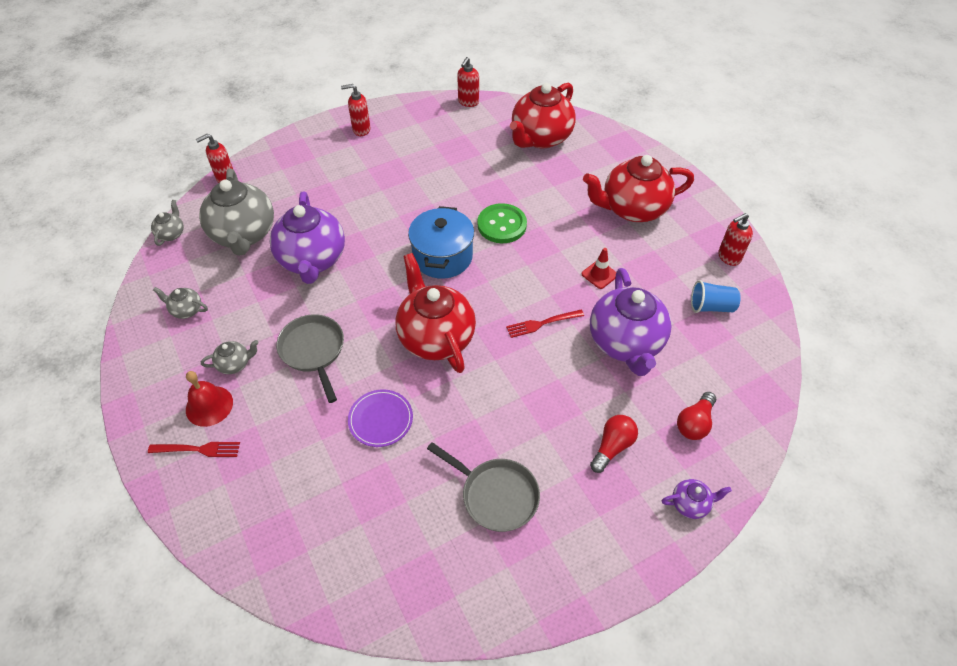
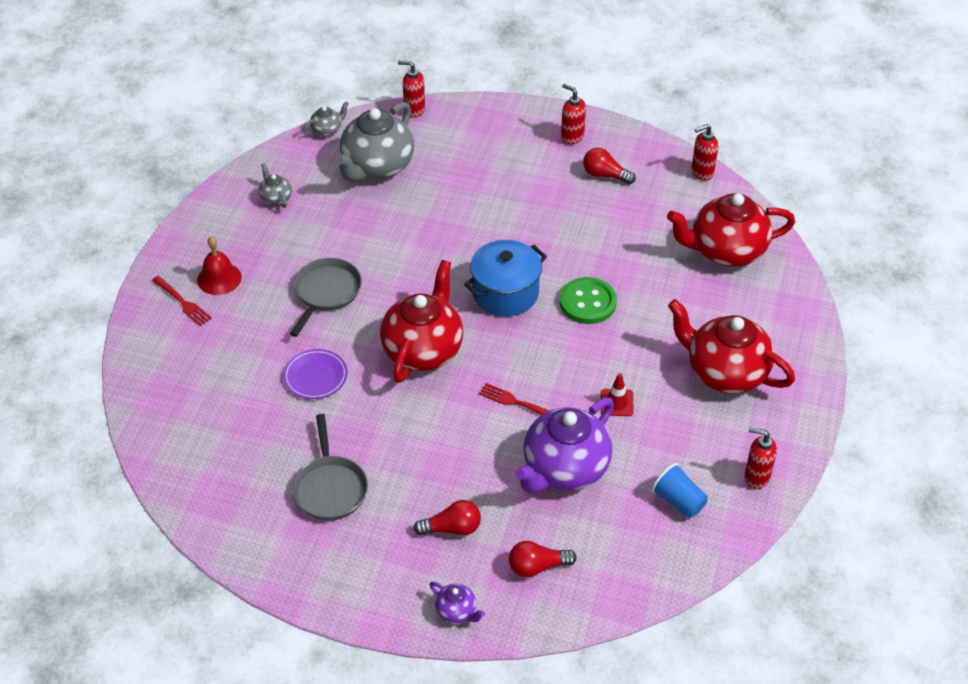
camera: 45 degrees right, 5 degrees down
(235, 364) = (265, 262): grey teapot -> none
(312, 260) = (403, 223): purple teapot -> none
(412, 140) = (605, 175): none -> red light bulb

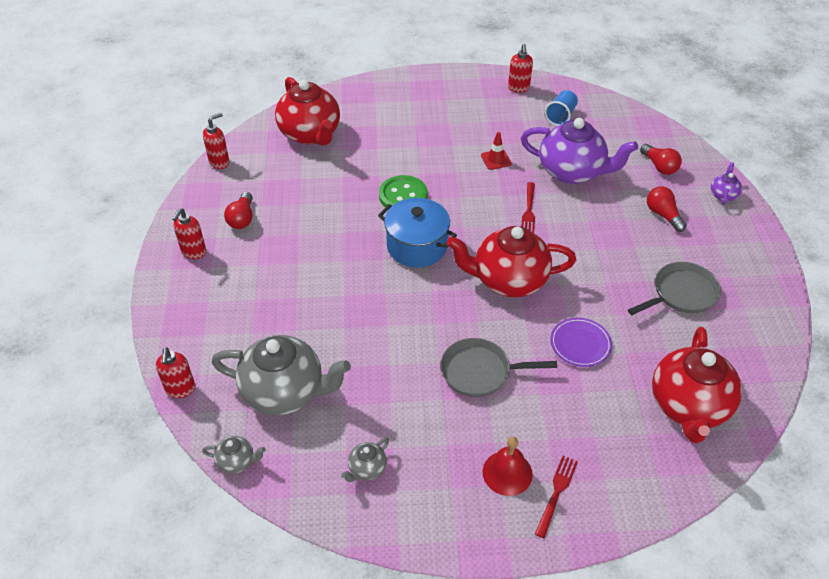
camera: 110 degrees left, 0 degrees up
(327, 130) = (237, 461): grey teapot -> grey teapot turned 150 degrees clockwise
(702, 172) = (219, 162): red soap dispenser -> red soap dispenser turned 90 degrees counterclockwise
(725, 372) = (436, 115): red teapot -> red teapot (688, 406)

